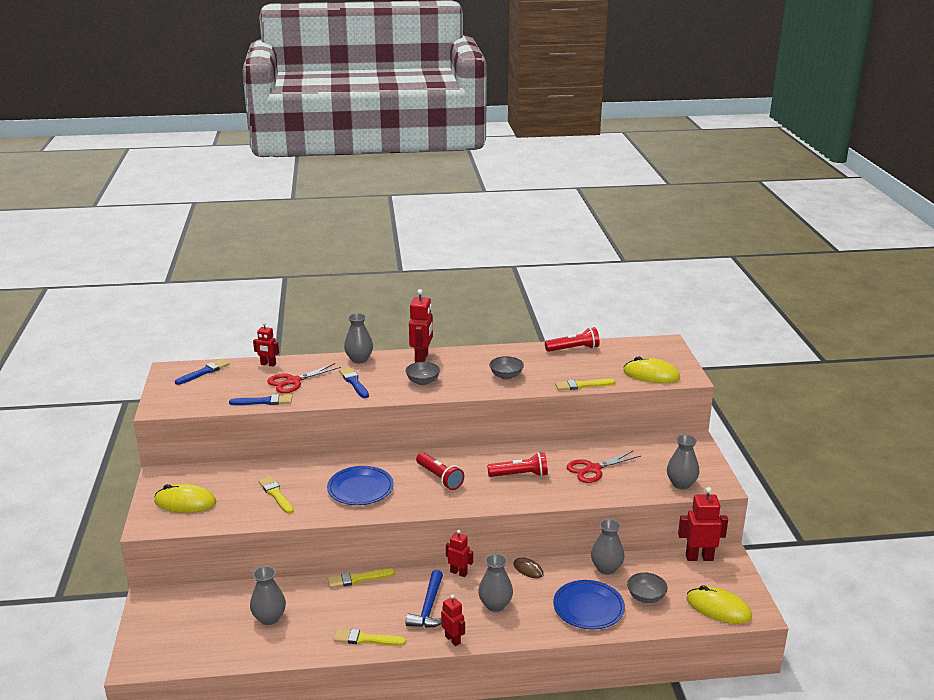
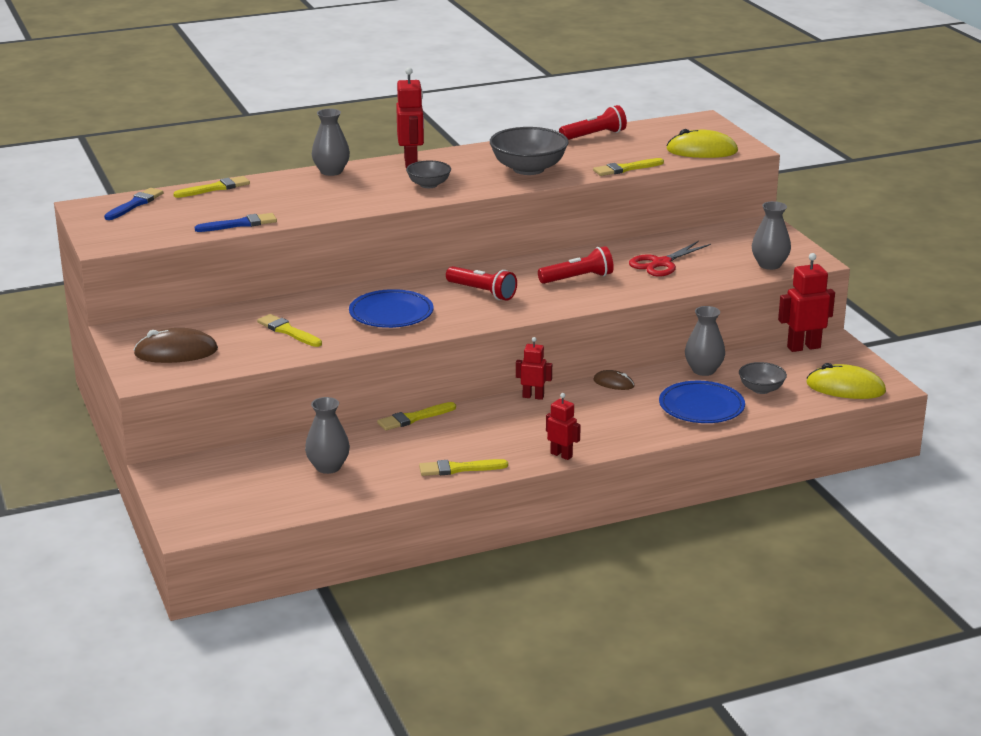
camera: 15 degrees left, 0 degrees up
(185, 502) = (176, 352): yellow mouse -> brown mouse
(268, 364) = (215, 188): red robot -> yellow brush
(293, 381) = (262, 201): red scissors -> none
(354, 382) = (342, 194): blue brush -> none
(429, 608) = (516, 432): blue hammer -> none
(495, 605) = (593, 419): grey vase -> none
(506, 376) = (528, 169): grey bowl -> grey bowl, size x1.79

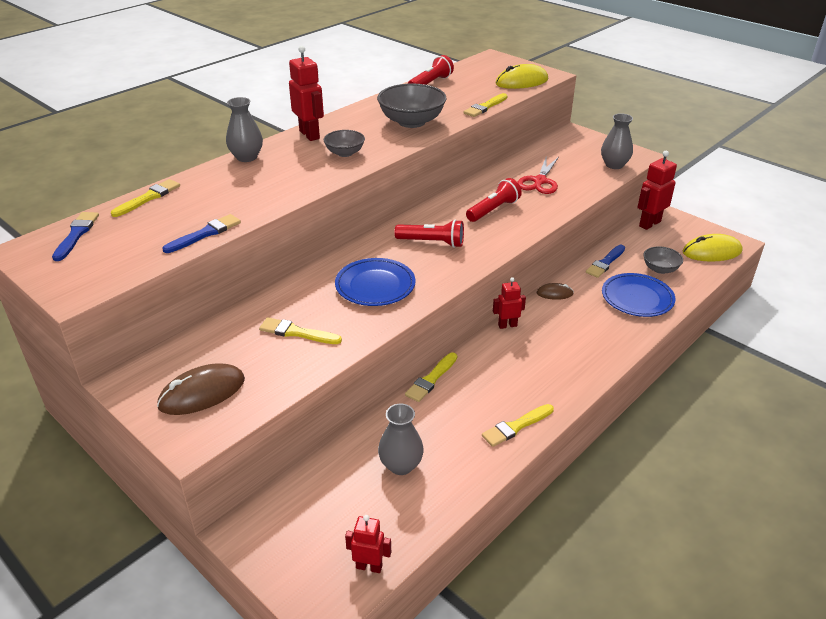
camera: 25 degrees left, 10 degrees up
(561, 455) = (583, 382): red robot -> red robot (369, 566)
(703, 370) = (605, 263): grey vase -> blue brush

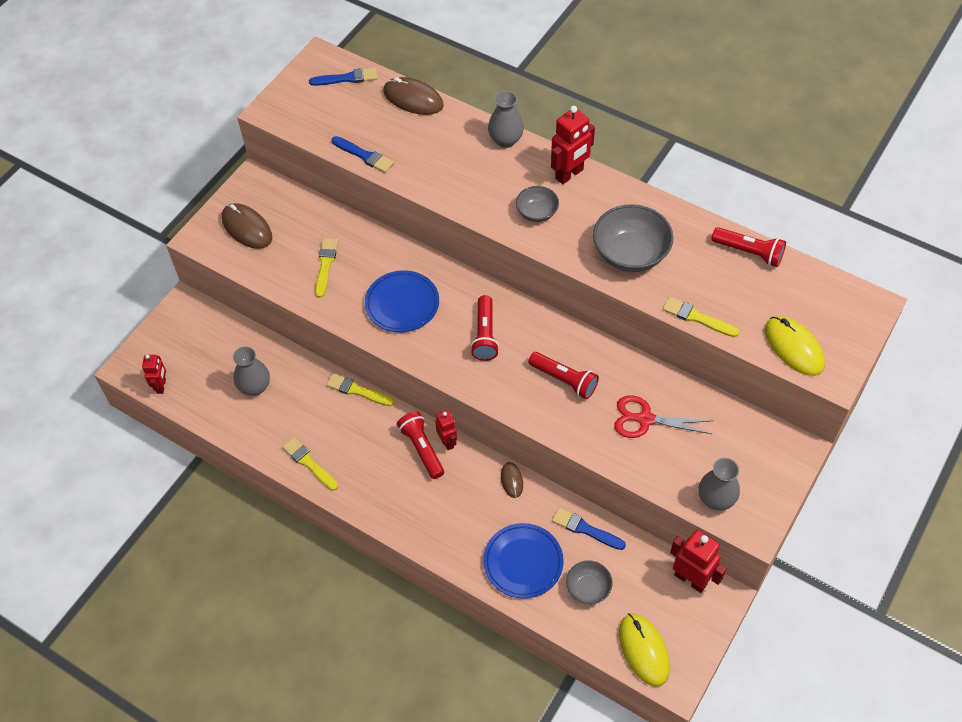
camera: 80 degrees right, 20 degrees up
(148, 198) = (413, 99): yellow brush -> brown mouse
(512, 342) = (422, 449): none -> red flashlight

